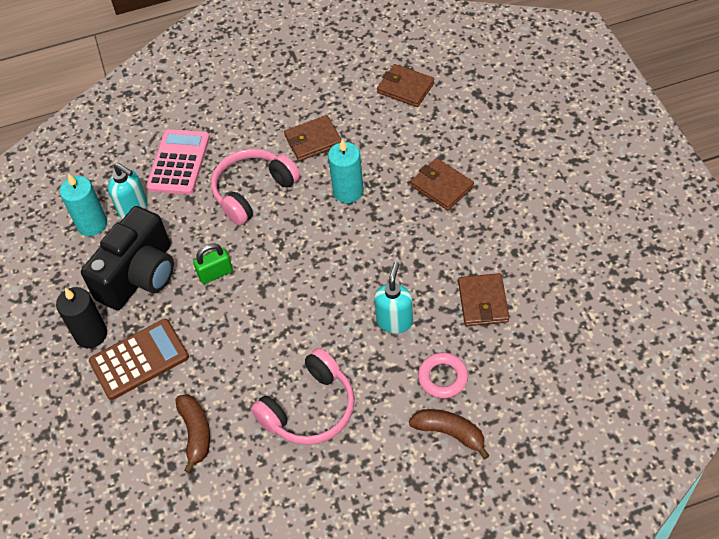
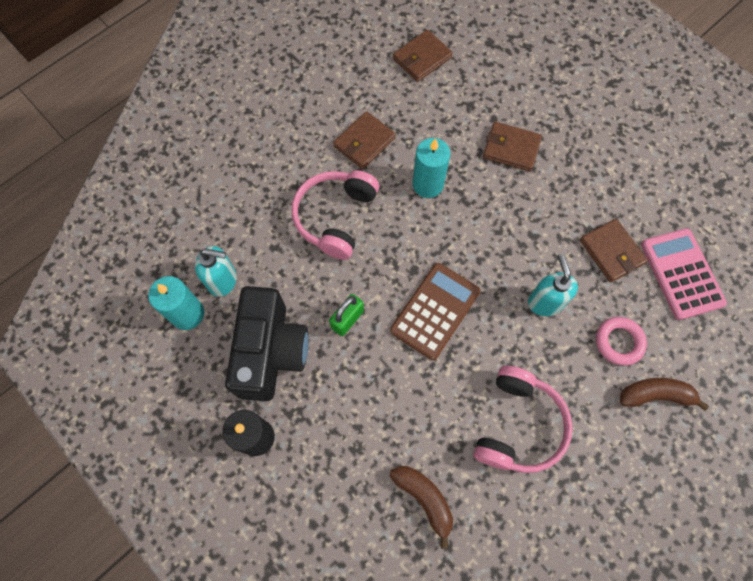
camera: 30 degrees left, 15 degrees up
(139, 359) = (323, 444): brown calculator -> brown calculator (435, 311)
(179, 162) = (241, 212): pink calculator -> pink calculator (681, 274)
(405, 88) = (422, 58): brown wallet -> brown wallet turned 45 degrees counterclockwise

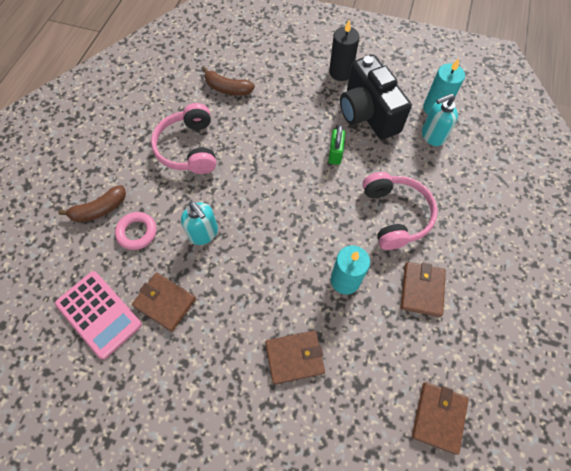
camera: 150 degrees right, 5 degrees down
(435, 311) = (280, 187): brown calculator -> none

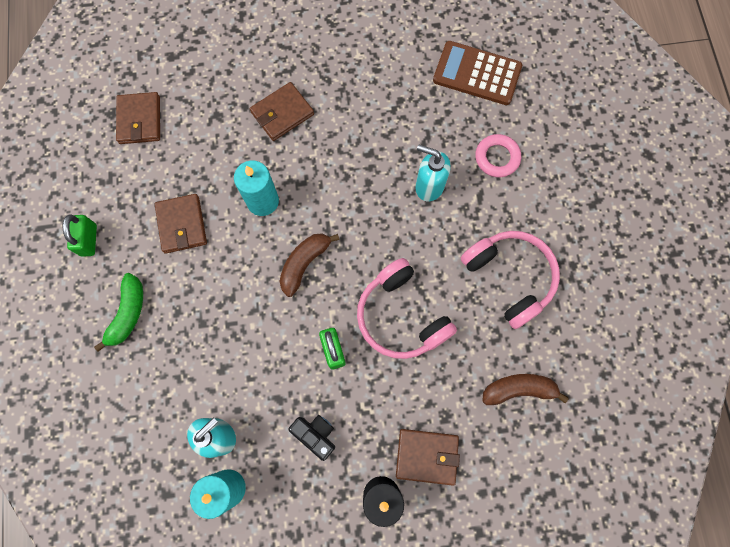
camera: 155 degrees right, 10 degrees up
(99, 209) = (552, 163): brown banana -> brown banana (304, 263)
(99, 314) = (477, 74): pink calculator -> brown calculator
(165, 302) = (424, 108): brown wallet -> brown wallet (426, 456)
(368, 113) = (315, 434): black camera -> black camera, size x0.45
(395, 215) = (233, 298): pink headphones -> pink headphones (401, 316)
(483, 237) = (128, 313): none -> green banana
(508, 311) = (89, 240): none -> green padlock

